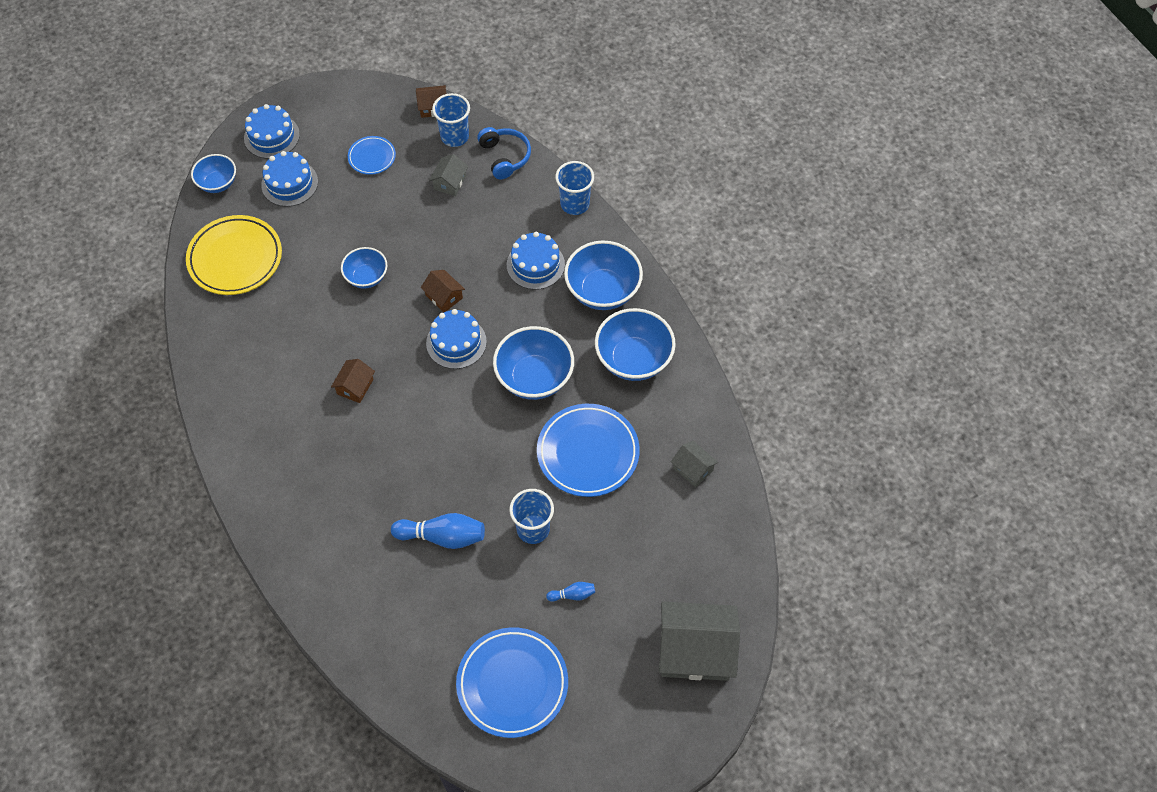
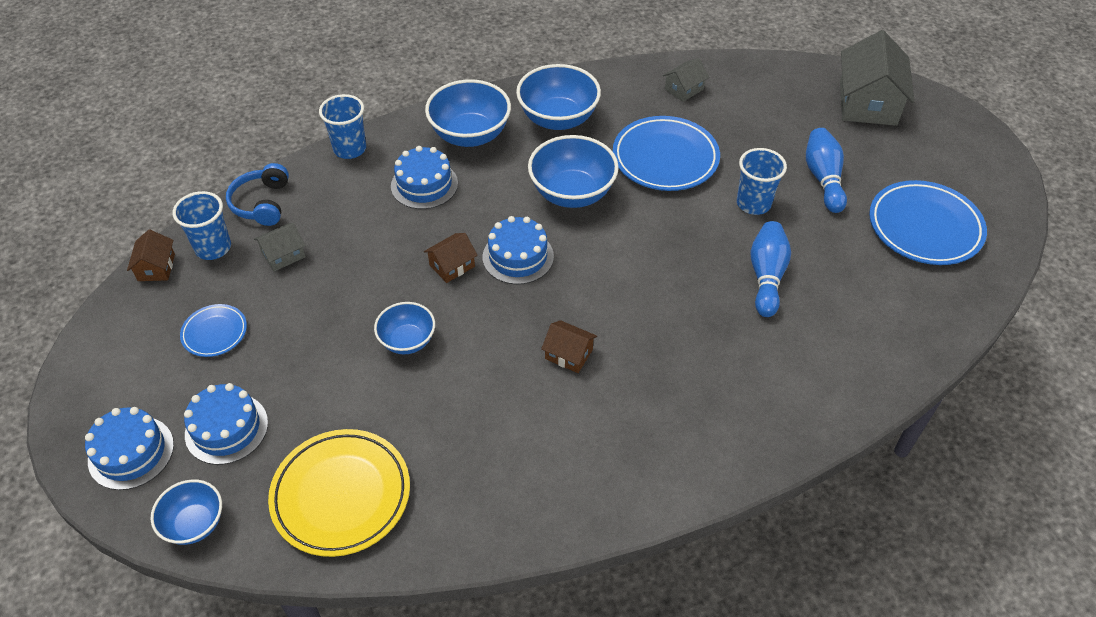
camera: 85 degrees left, 10 degrees down
(450, 182) = (283, 255): grey house -> grey house turned 60 degrees counterclockwise
(505, 157) = (262, 203): blue headphones -> blue headphones turned 75 degrees counterclockwise
(572, 595) = (823, 179): blue bowling pin -> blue bowling pin, size x1.96

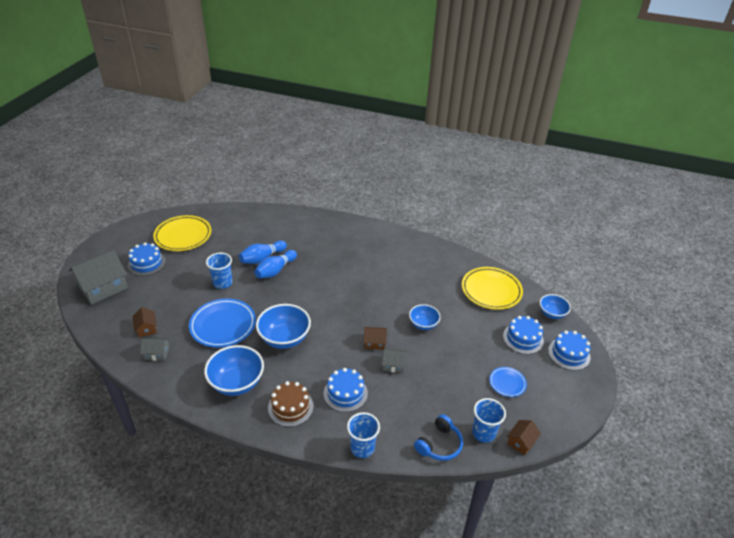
camera: 140 degrees left, 10 degrees down
(283, 255) = (449, 402): grey house -> grey house (393, 365)
(470, 135) = (290, 407): blue bowl -> brown cake
(518, 257) = (342, 327): blue cake -> blue cake (146, 263)
(569, 354) = (366, 281): brown house -> brown house (146, 328)
(823, 179) = (181, 273): blue bowling pin -> blue bowling pin (275, 270)
(924, 227) = (183, 236): blue plate -> yellow plate

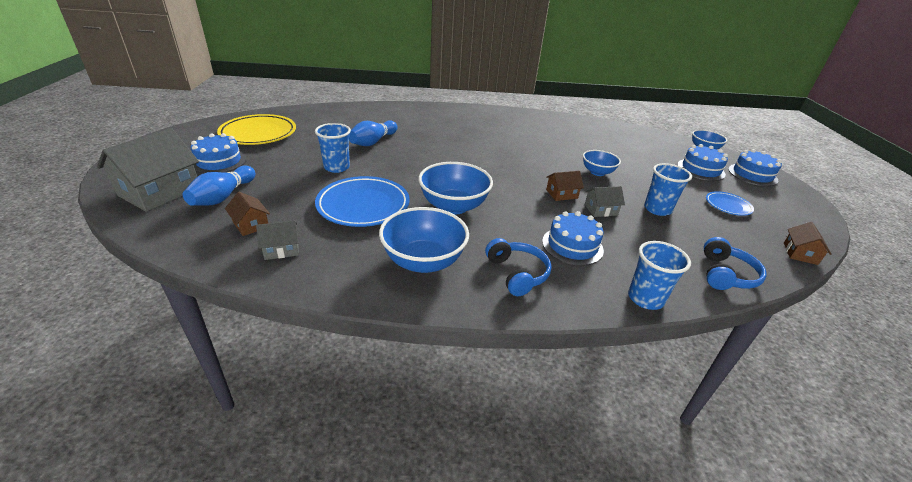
camera: 20 degrees left, 5 degrees down
(275, 270) = (396, 150): blue bowling pin -> blue bowling pin (223, 197)
(290, 407) = (517, 273): brown cake -> blue headphones
(483, 433) = (756, 253): blue cup -> blue cup (657, 209)
(491, 291) = (633, 140): yellow plate -> none

